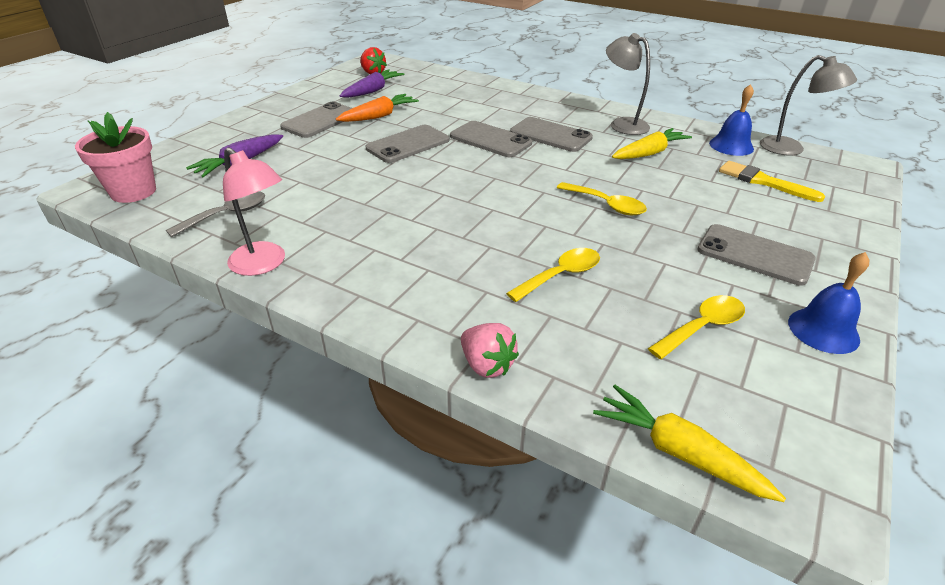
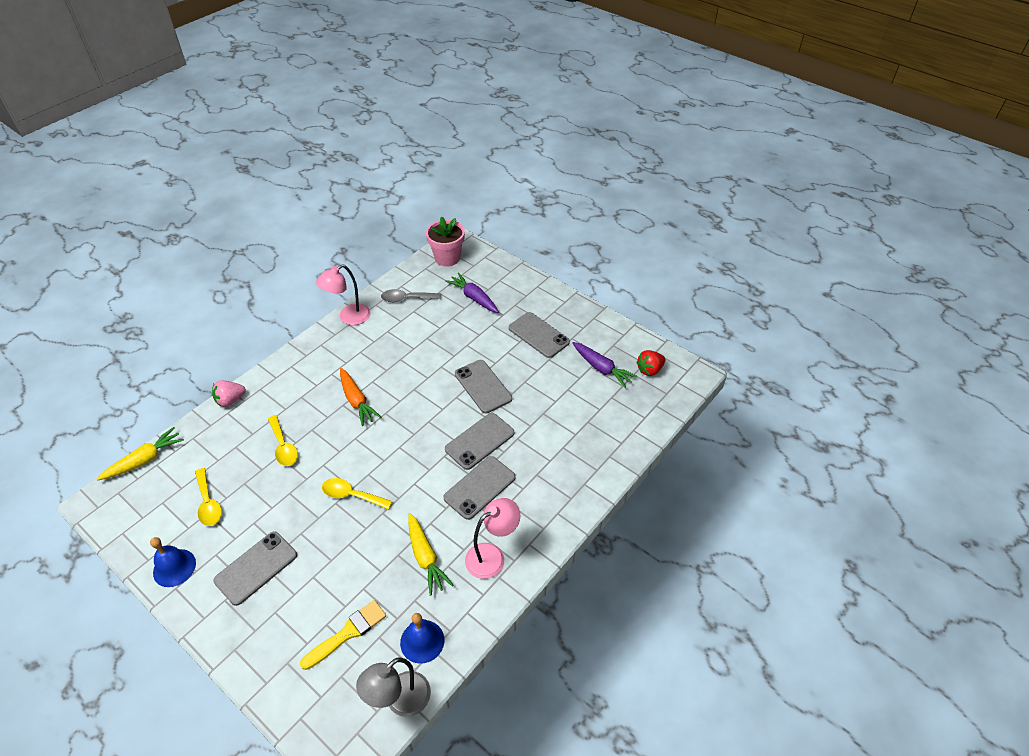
camera: 100 degrees right, 10 degrees up
(226, 215) = (406, 298): grey spoon -> grey spoon turned 120 degrees clockwise
(378, 116) = (542, 371): orange carrot -> orange carrot (357, 401)
(606, 205) = (352, 495): yellow spoon -> yellow spoon turned 60 degrees clockwise
(622, 124) = (492, 556): grey lamp -> pink lamp

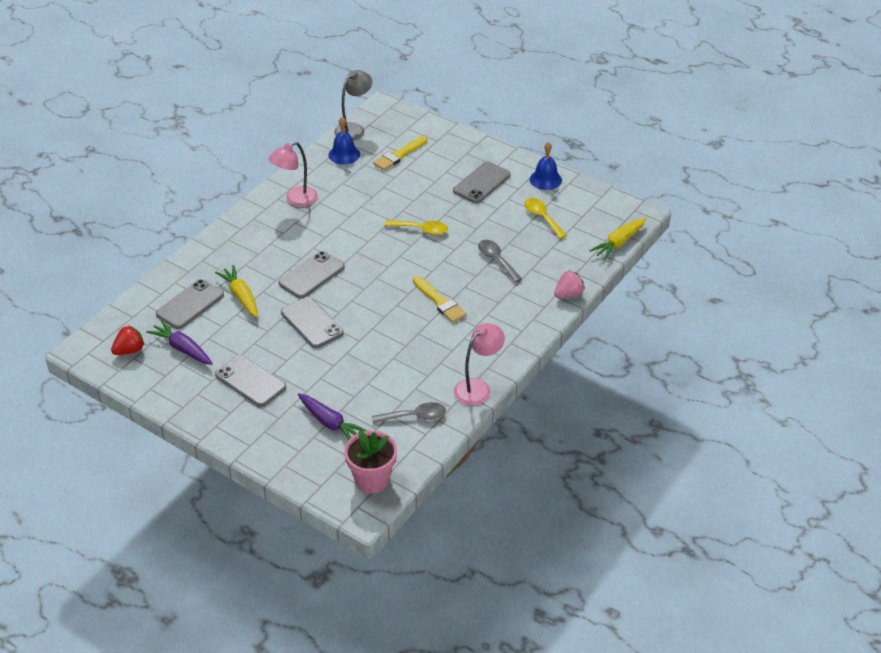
camera: 175 degrees right, 5 degrees down
(283, 446) = (497, 260): yellow spoon -> grey spoon
(357, 401) = (440, 302): orange carrot -> yellow brush
(425, 557) = (349, 196): yellow carrot -> yellow carrot (241, 296)
(479, 487) = (309, 241): grey phone -> grey phone (190, 304)

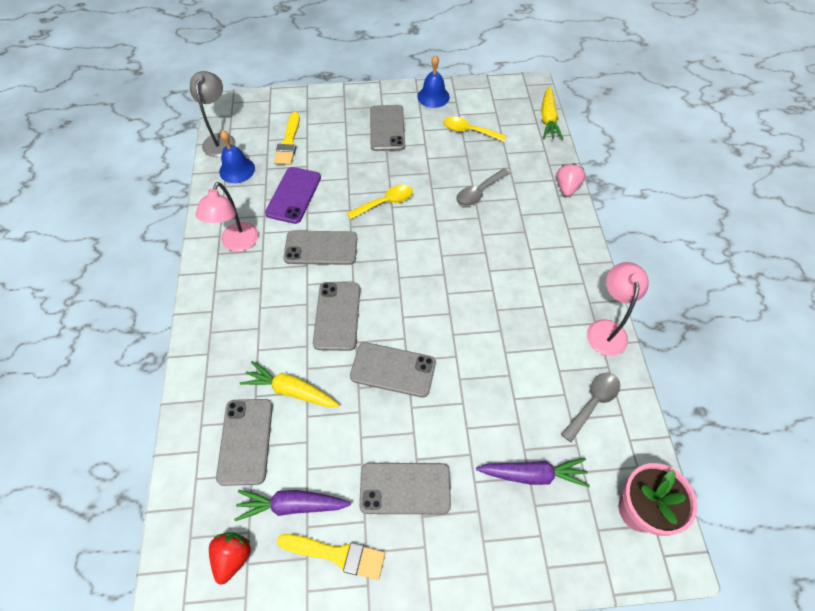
camera: 40 degrees left, 15 degrees up
(345, 232) = (321, 248): none -> grey phone
(364, 191) = (293, 195): none -> purple phone
(440, 302) = (479, 264): yellow brush -> yellow brush (337, 554)
(497, 260) = (479, 192): grey spoon -> grey spoon turned 60 degrees counterclockwise

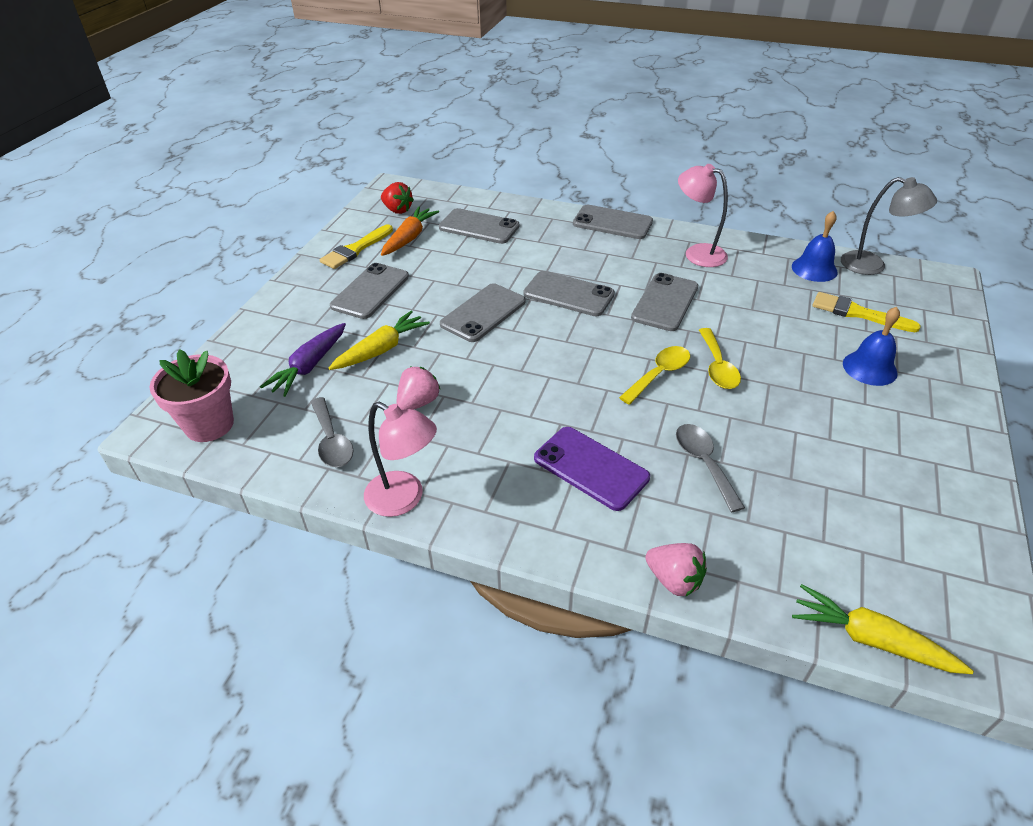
camera: 115 degrees right, 15 degrees down
(291, 390) = (506, 254): yellow carrot -> yellow carrot (381, 350)
(292, 505) = (409, 238): purple carrot -> orange carrot
(293, 195) = (757, 300): purple phone -> purple phone (591, 468)
(387, 128) = (874, 408): grey phone -> grey phone (612, 223)
(433, 96) = (956, 486): blue bell -> blue bell (869, 368)
(469, 131) = (852, 502): yellow spoon -> yellow spoon (659, 374)
(522, 365) = (418, 403): none -> pink strawberry

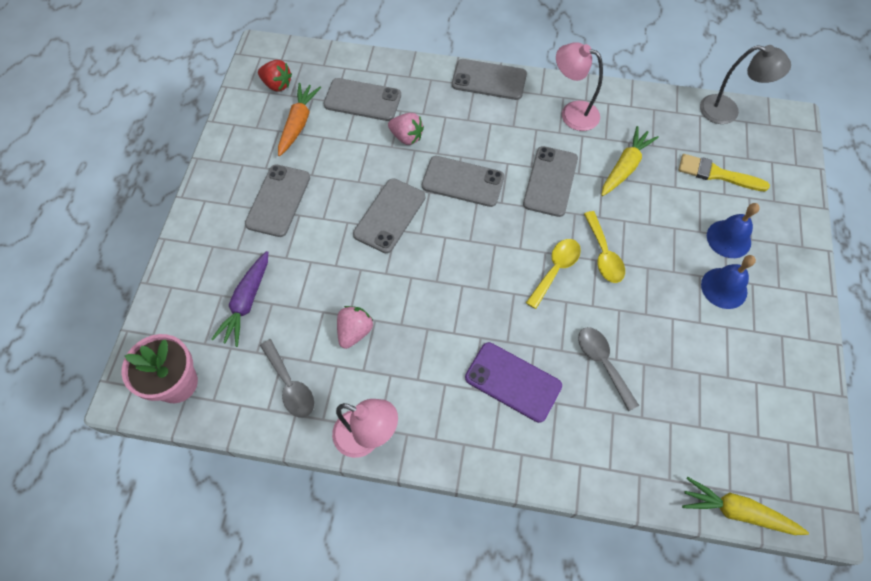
camera: 10 degrees left, 20 degrees up
(355, 249) = (249, 146): yellow brush -> none
(381, 350) = (307, 273): yellow carrot -> yellow carrot (625, 167)
(674, 580) = (591, 482): pink strawberry -> pink strawberry (406, 137)
(814, 269) = (677, 122): blue bell -> blue bell (724, 288)

